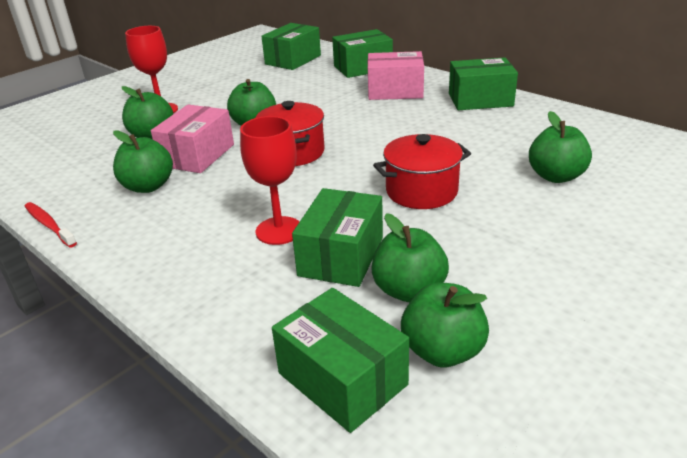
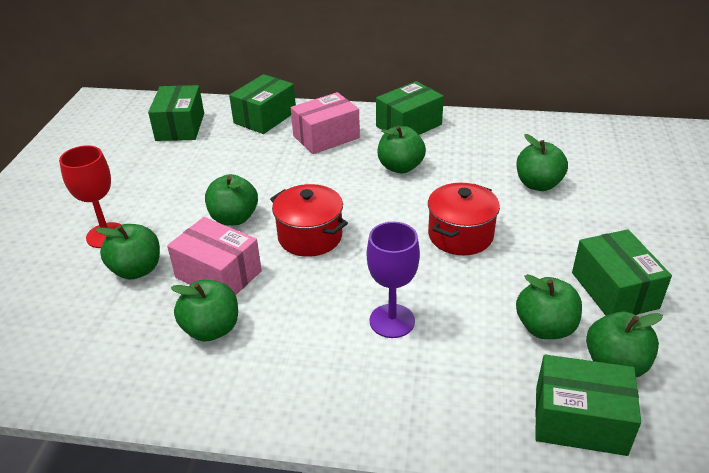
camera: 35 degrees left, 5 degrees up
(49, 225) = (160, 416): red toothbrush -> none
(197, 155) = (218, 274): pink box -> pink box turned 45 degrees counterclockwise
(279, 231) = (392, 321): red goblet -> purple goblet
(341, 256) = (467, 322): green box -> green box (614, 290)
(432, 127) = (400, 167): none -> green apple

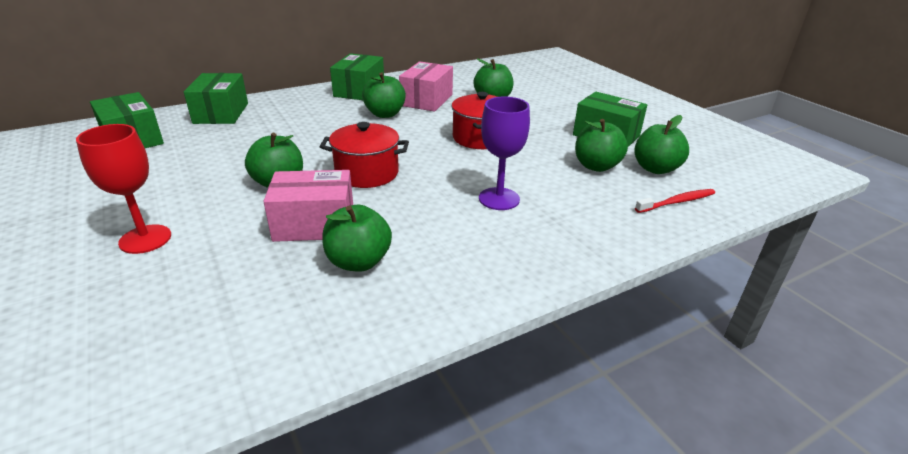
camera: 40 degrees left, 5 degrees down
(137, 270) = (219, 251): green apple -> none
(326, 137) = (298, 112): pink box -> pink box (426, 100)
(580, 420) = (677, 202): green box -> red toothbrush

